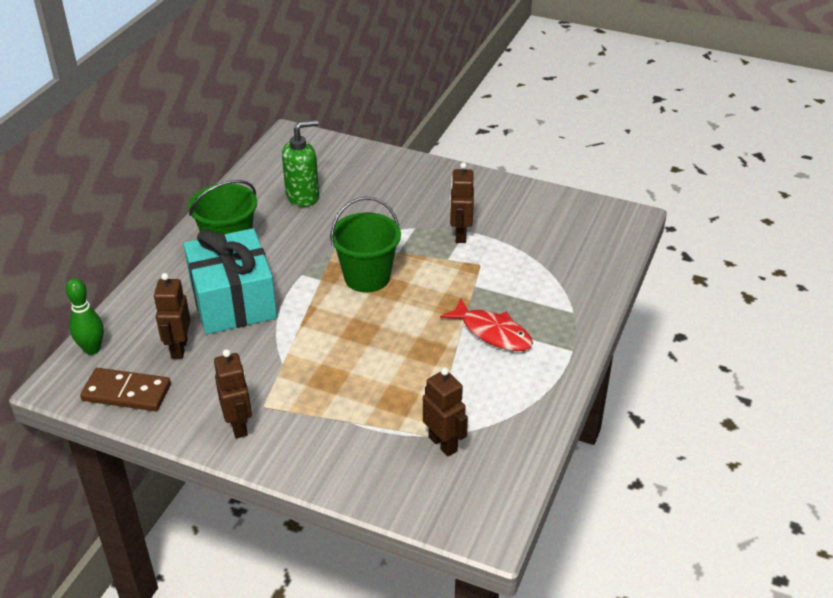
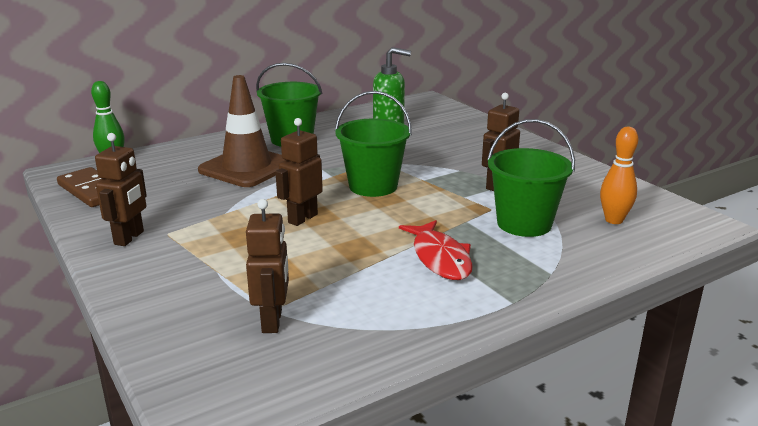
camera: 35 degrees right, 15 degrees down
(179, 348) = (166, 180): brown robot -> brown robot (302, 218)
(233, 301) = (246, 167): turquoise gift -> brown traffic cone
(516, 270) = (524, 224): none -> green bucket
(570, 239) = (614, 220): none -> orange bowling pin

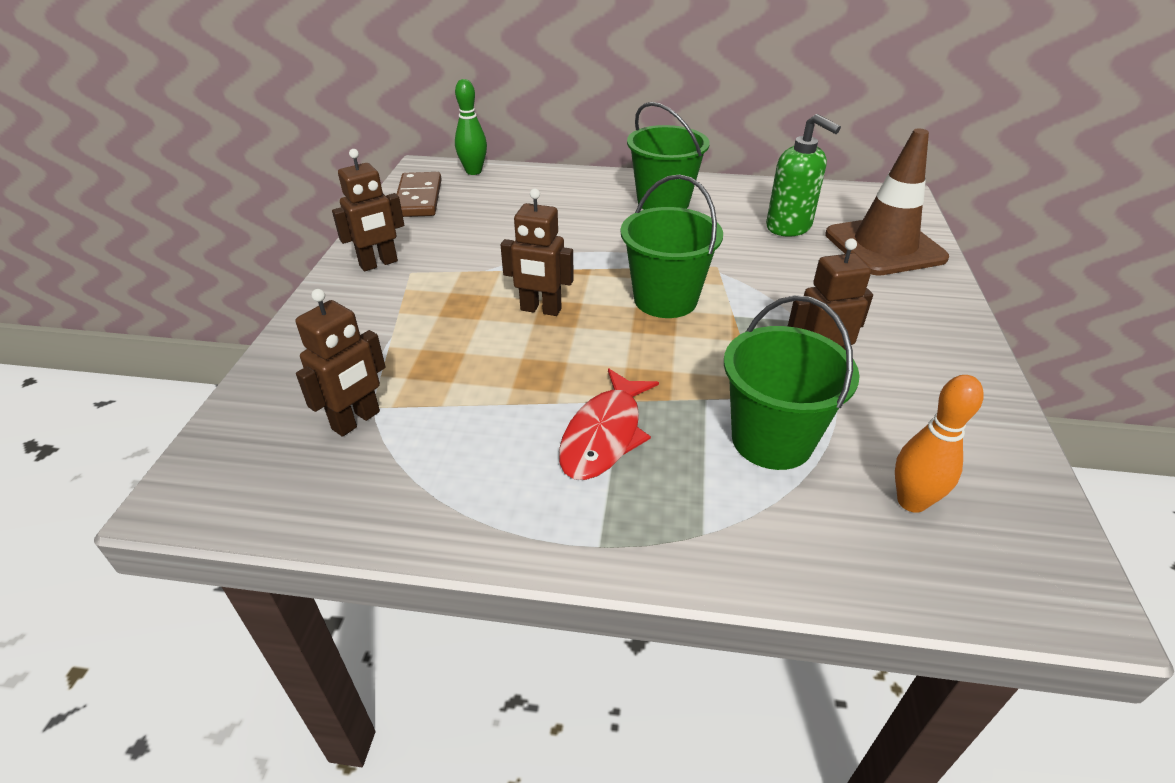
camera: 40 degrees right, 15 degrees up
(246, 167) = (573, 222): brown traffic cone -> brown traffic cone (884, 246)
(302, 218) = (540, 310): brown robot -> brown robot turned 150 degrees counterclockwise

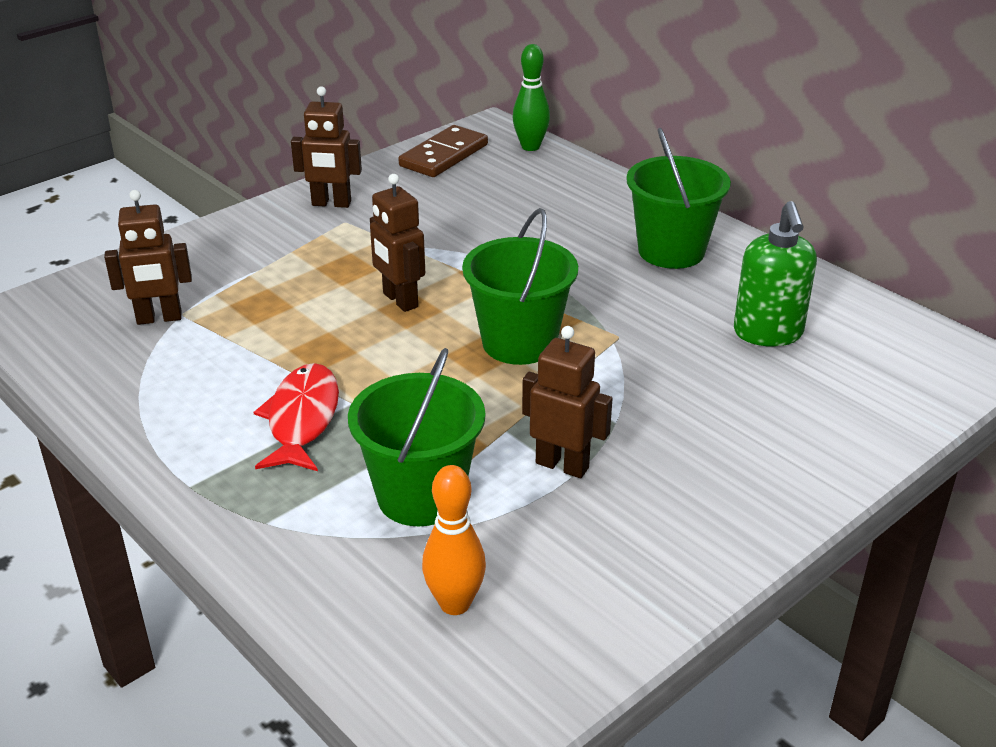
camera: 40 degrees right, 5 degrees down
(604, 435) = (302, 419): red fish -> red fish turned 120 degrees clockwise
(884, 246) = (845, 401): brown traffic cone -> none

